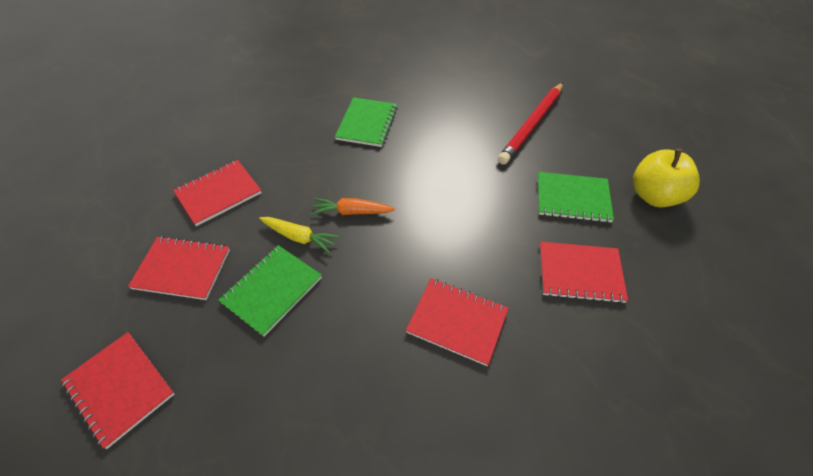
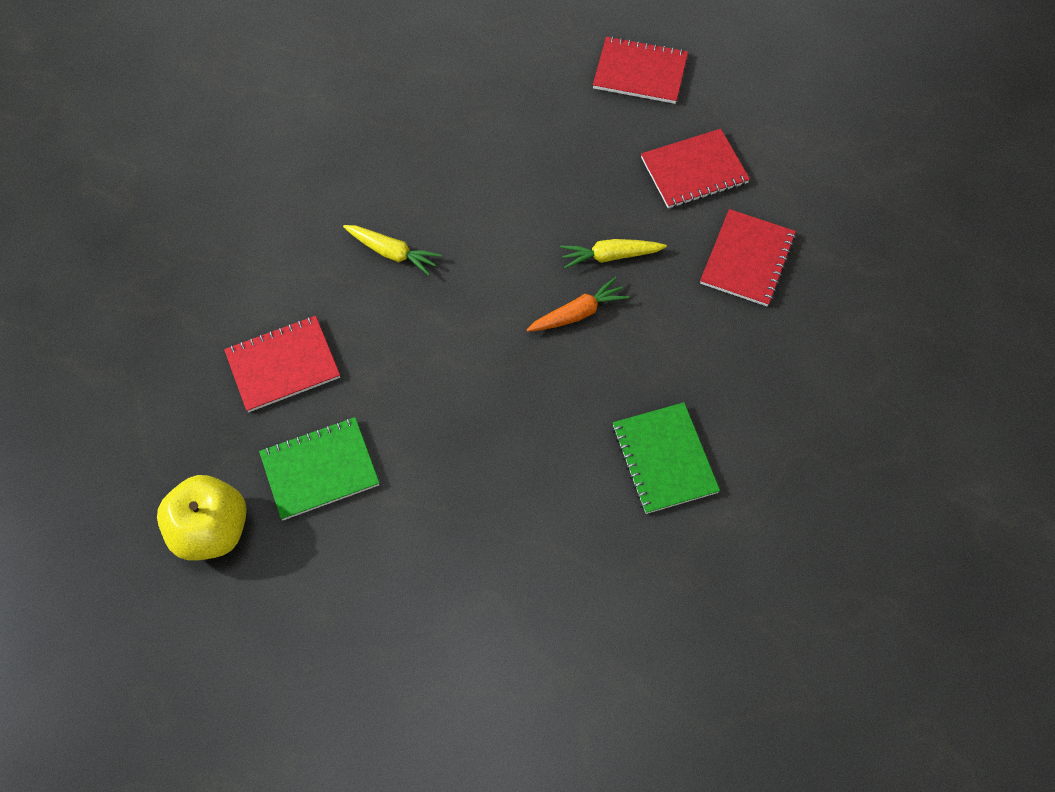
camera: 150 degrees right, 10 degrees up
(272, 290) = (589, 195): green notebook -> none
(457, 321) = (392, 253): red notebook -> yellow carrot
(532, 125) = (423, 587): red pencil -> none

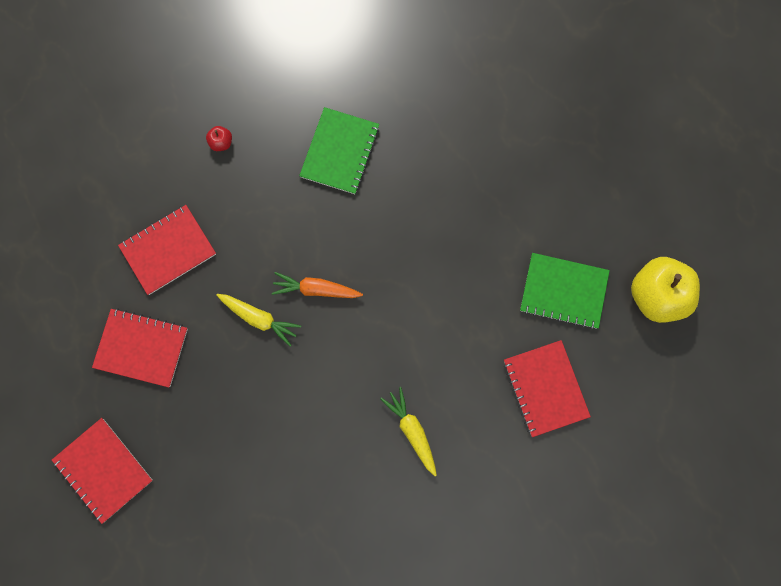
camera: 145 degrees left, 15 degrees up
(283, 365) = (545, 388): red notebook -> red notebook turned 60 degrees clockwise
(792, 387) = (221, 143): none -> red apple

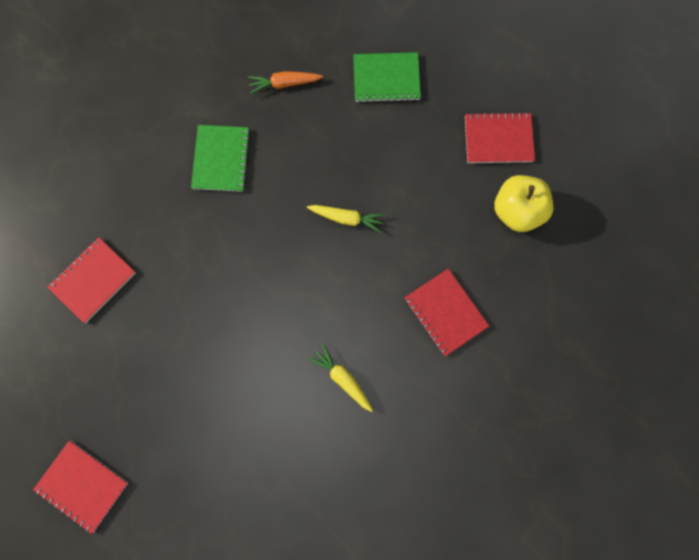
camera: 15 degrees left, 0 degrees up
(141, 348) = (90, 370): red notebook -> red notebook (498, 139)
(221, 143) = (117, 177): red apple -> none
(259, 318) = (187, 317): yellow carrot -> yellow carrot (346, 218)
(316, 289) = (230, 280): orange carrot -> orange carrot (285, 84)
(563, 291) = (439, 227): green notebook -> green notebook (386, 79)

